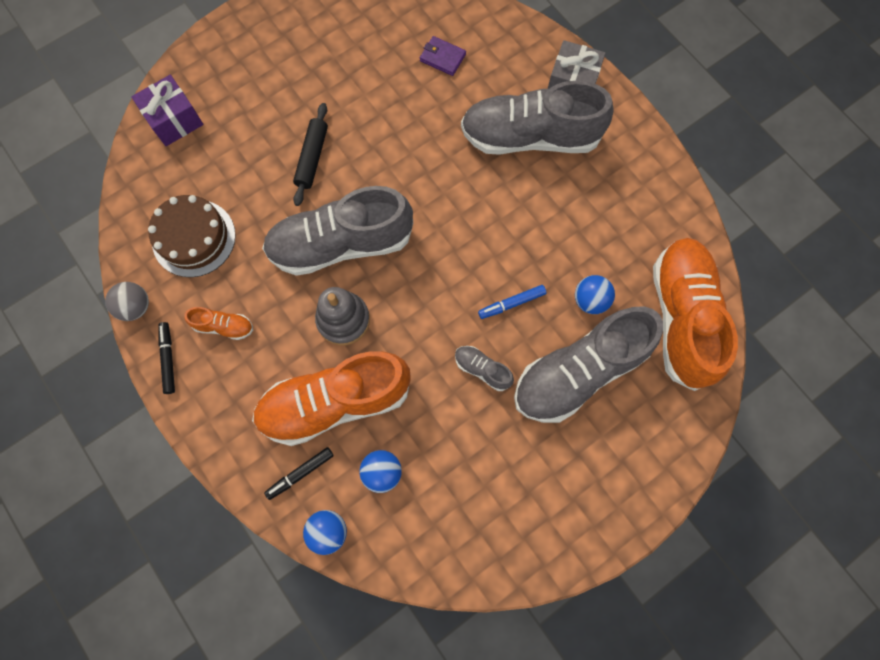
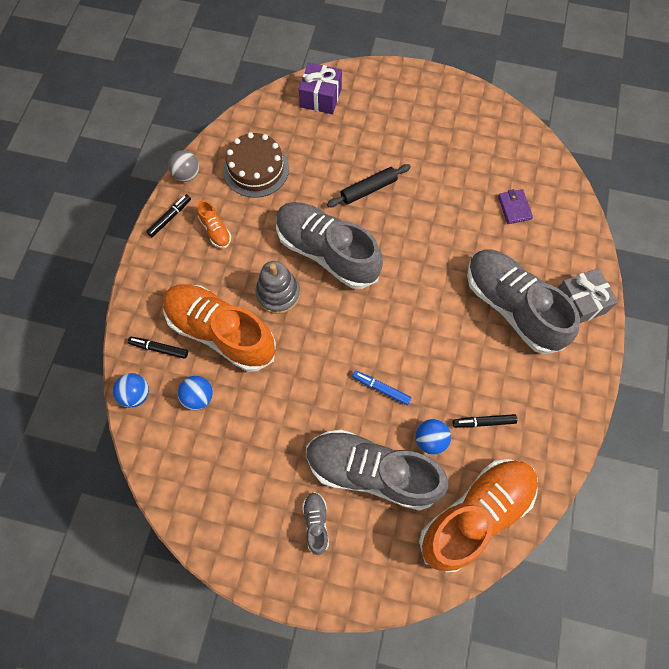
camera: 50 degrees right, 5 degrees down
(482, 369) = (318, 406): grey shoe -> grey shoe (316, 523)
(610, 245) = (483, 422): none -> black marker

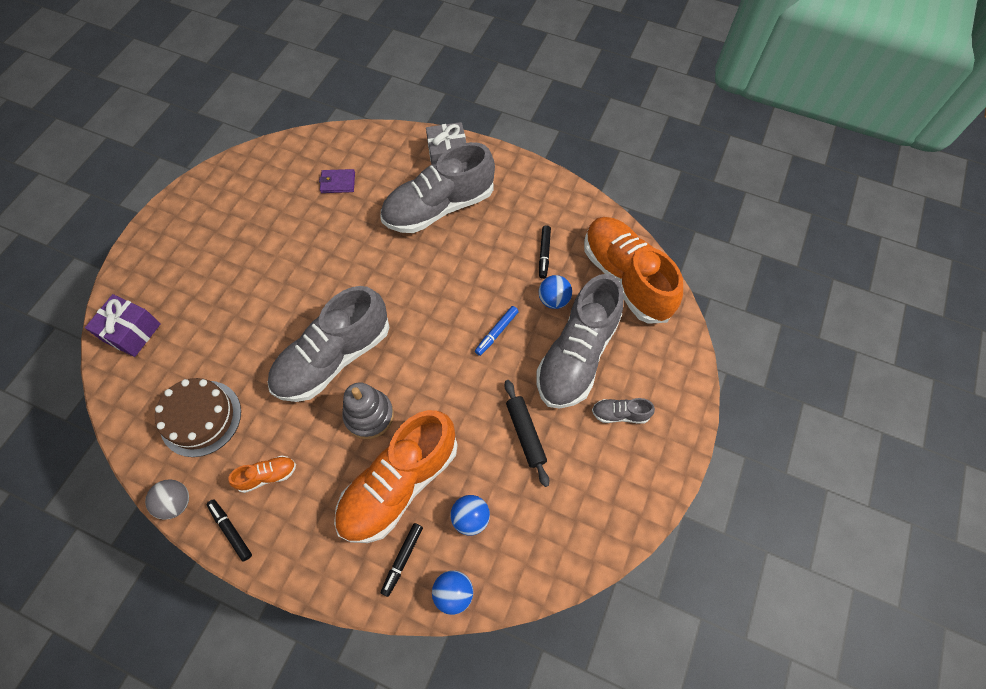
camera: 80 degrees left, 5 degrees down
(368, 190) = (272, 304): black rolling pin -> black rolling pin (525, 434)

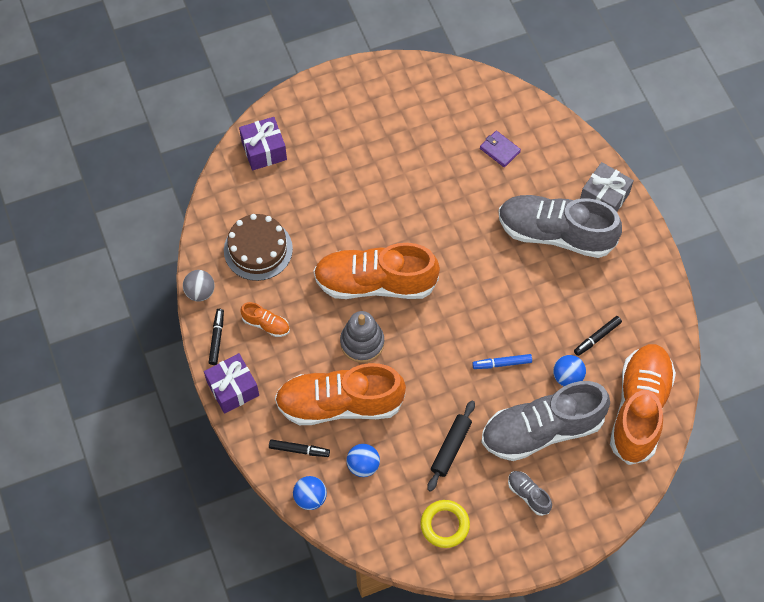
camera: 45 degrees right, 0 degrees up
(288, 562) = (233, 389): none -> purple gift
(333, 358) = (375, 283): grey shoe -> orange shoe
(402, 559) = (299, 450): black marker -> black marker turned 150 degrees counterclockwise
(585, 502) = (444, 525): none -> yellow ring

